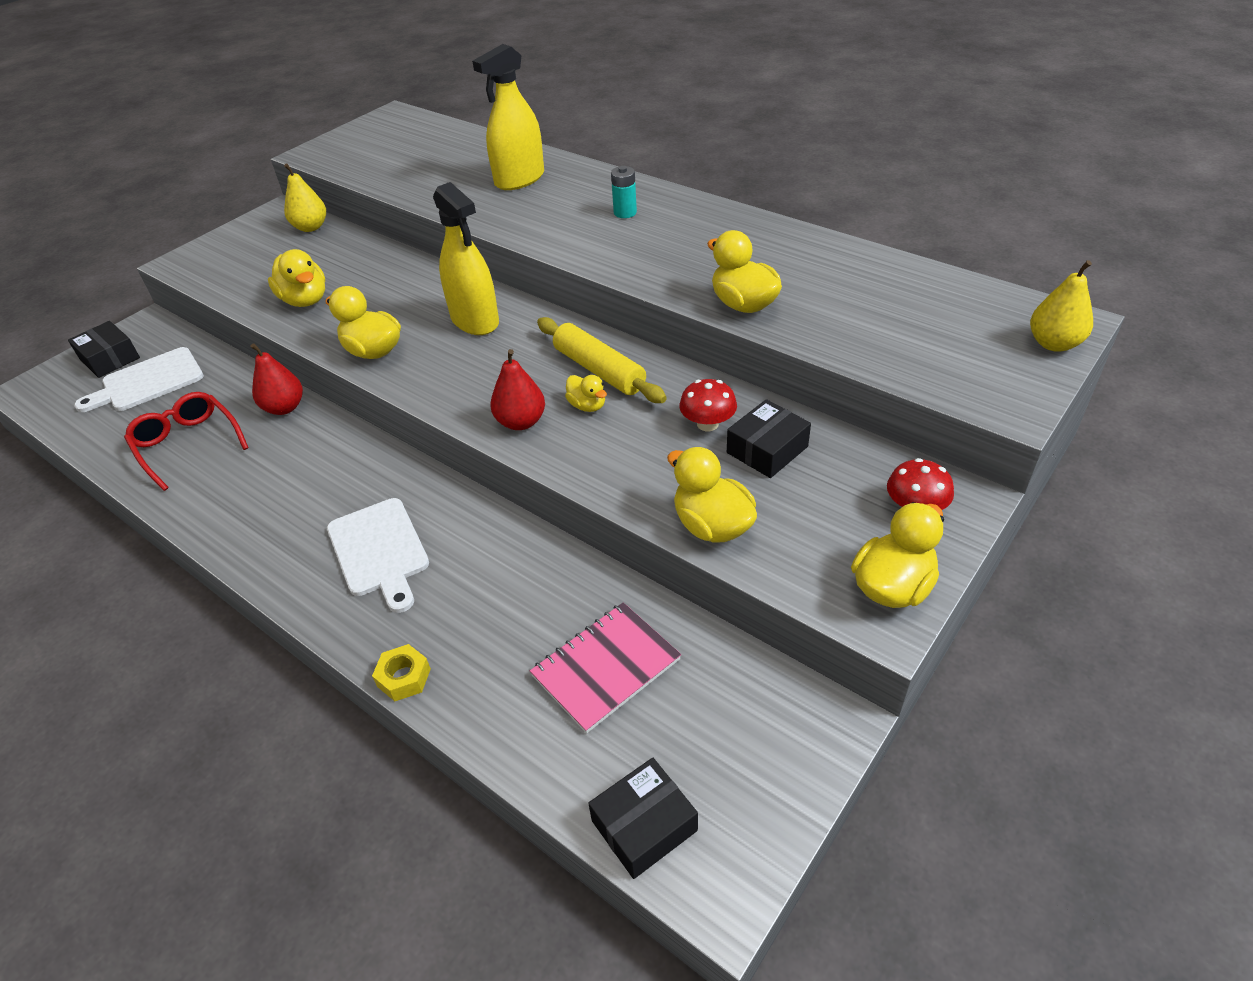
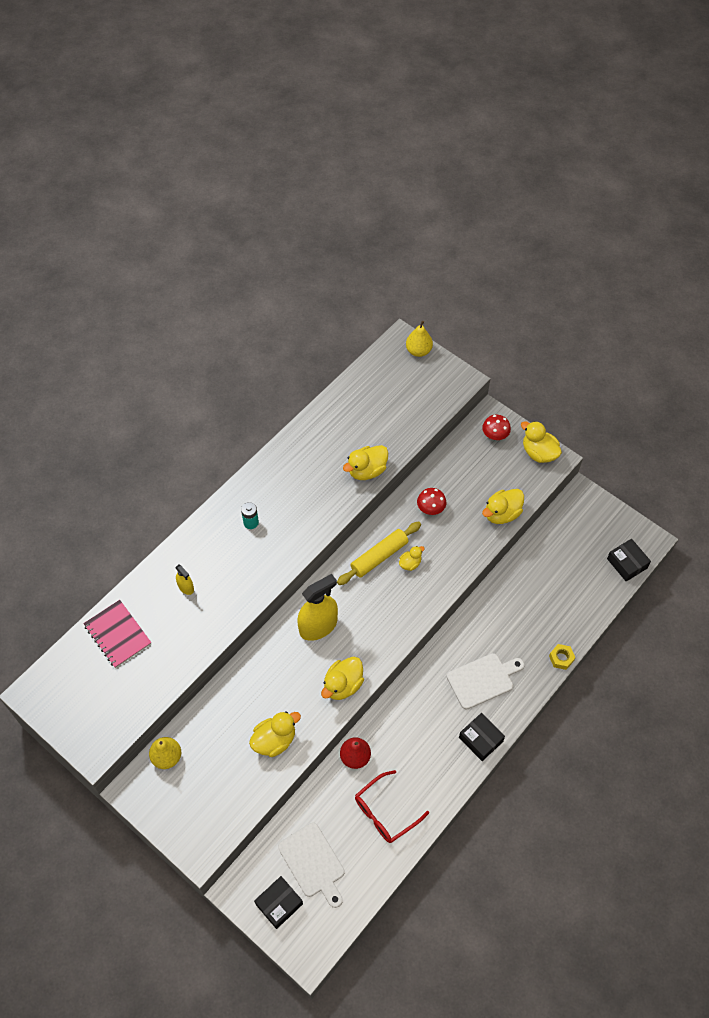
camera: 90 degrees left, 15 degrees up
(519, 179) = (186, 587): yellow spray bottle -> yellow spray bottle, size x0.47
(521, 422) = (420, 596): red pear -> none
(606, 667) = (556, 574): pink notebook -> pink notebook (118, 634)
(767, 449) = (452, 485): black box -> black box (480, 739)

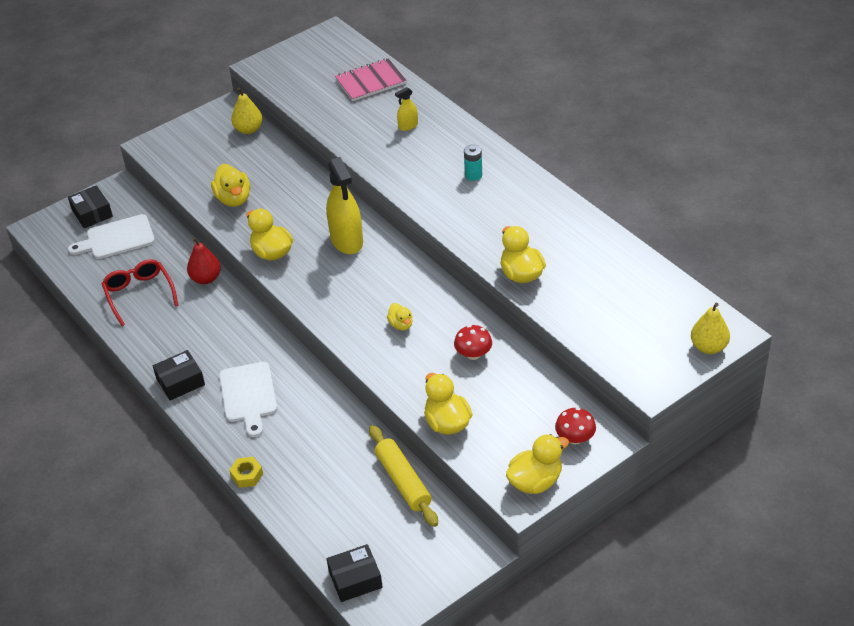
camera: 105 degrees right, 15 degrees down
(379, 557) = (418, 299): yellow rolling pin -> yellow rolling pin (403, 481)

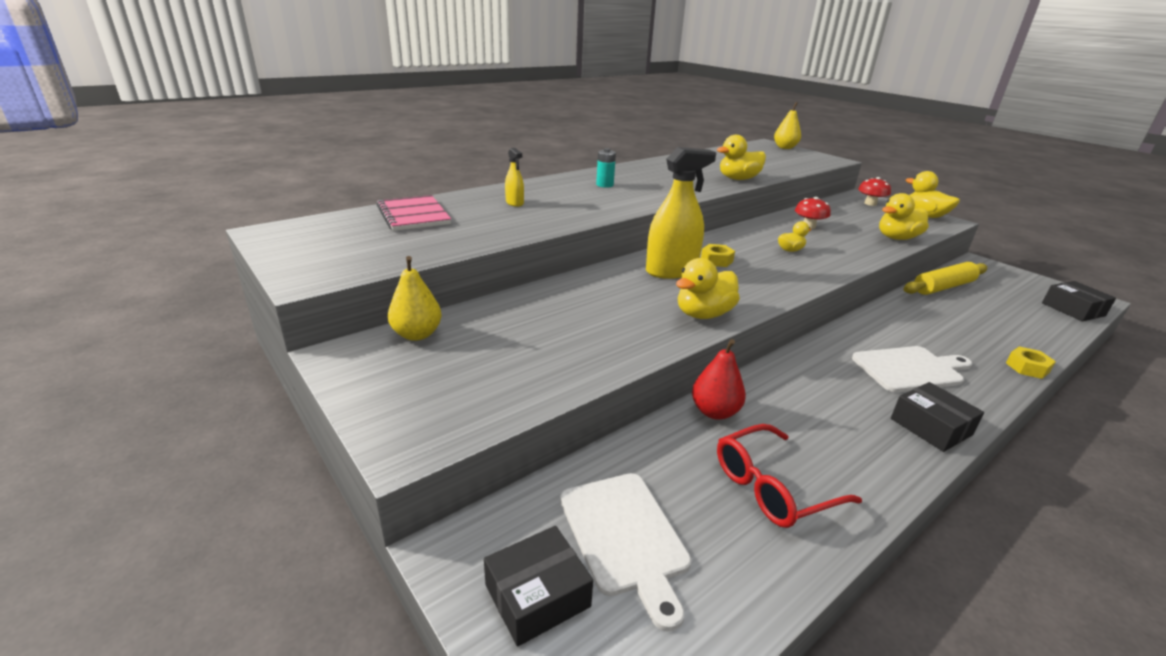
camera: 95 degrees left, 15 degrees down
(234, 199) = (590, 344): yellow duck -> none
(371, 270) = (716, 260): none -> yellow nut

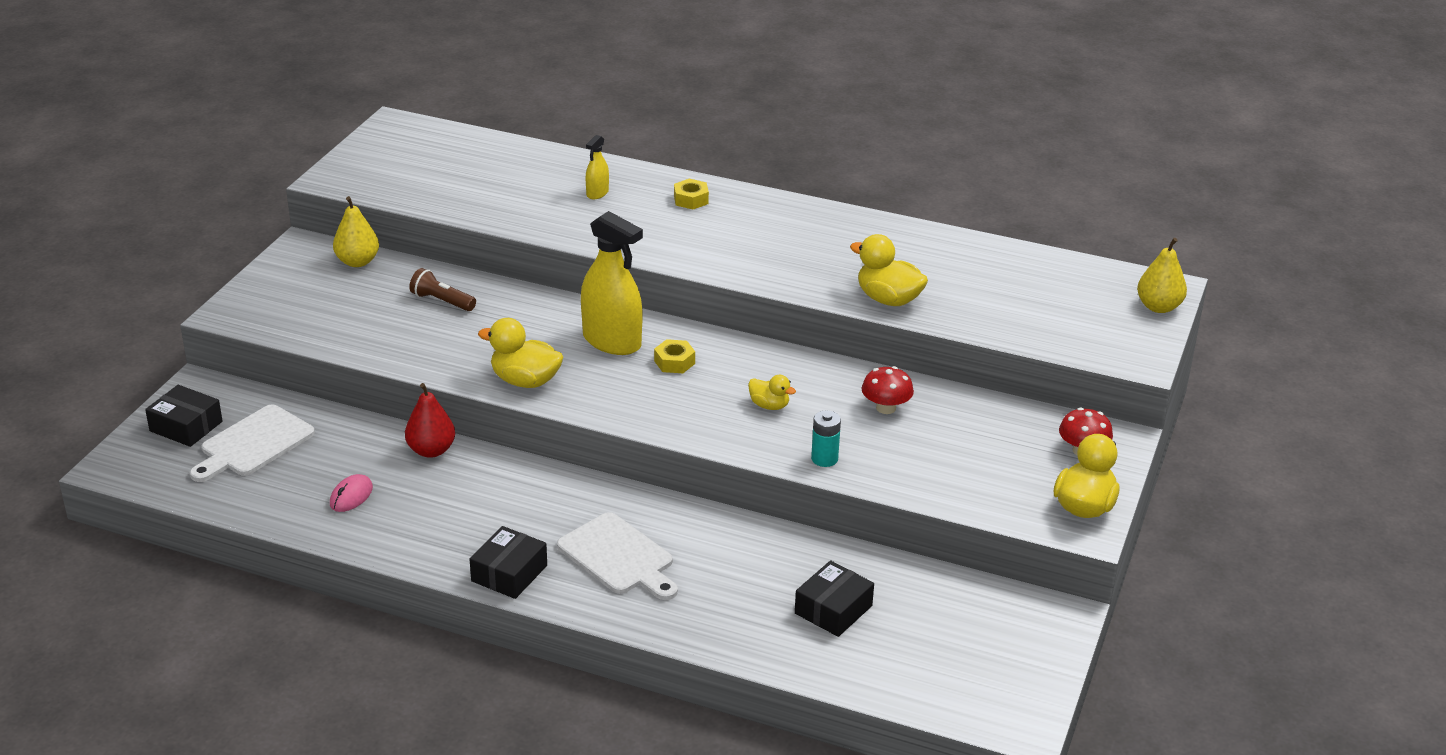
camera: 60 degrees right, 5 degrees up
(413, 215) = (501, 161): pink notebook -> none
(540, 314) = (441, 301): none -> brown flashlight
(604, 185) = (730, 221): turquoise battery -> turquoise battery (824, 459)
(773, 487) = (351, 496): red glasses -> pink mouse
(897, 238) = (926, 485): yellow duck -> none
(943, 287) = (904, 578): yellow rolling pin -> none
(1027, 368) = (704, 643): yellow nut -> yellow nut (691, 200)
(1073, 309) = (951, 699): black box -> black box (833, 609)

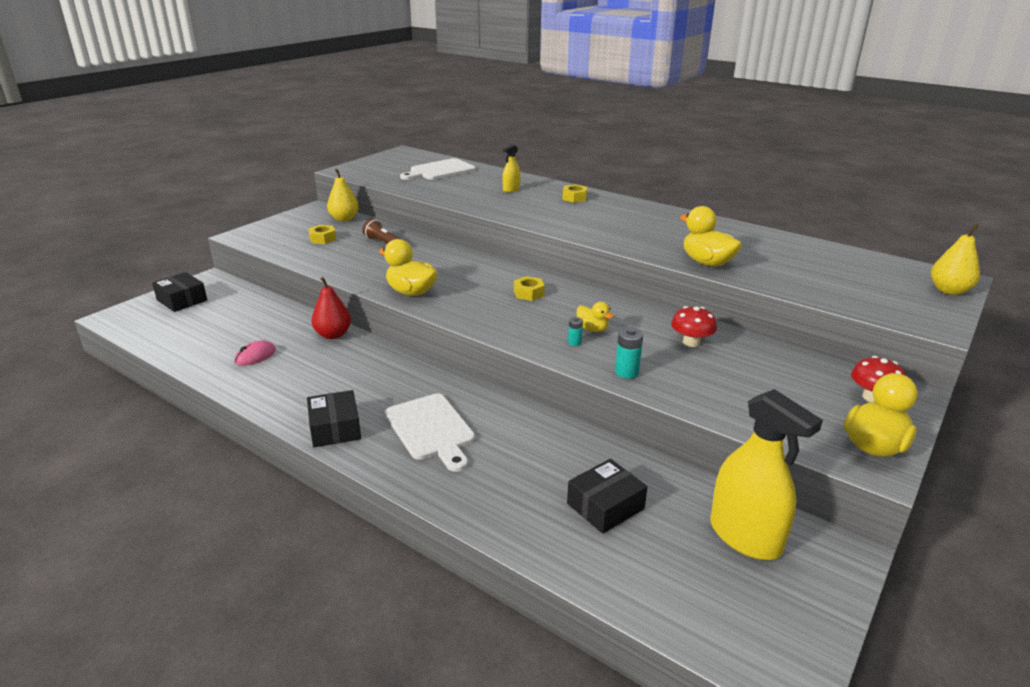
camera: 15 degrees right, 5 degrees down
(253, 444) = (216, 315): white cutting board -> white cutting board (440, 170)
(350, 304) = (322, 239): none -> yellow nut
(509, 573) = (335, 428): black box -> black box turned 60 degrees counterclockwise
(612, 341) = (488, 276): yellow spray bottle -> yellow spray bottle (745, 536)
(755, 427) = (574, 342): none -> turquoise battery

